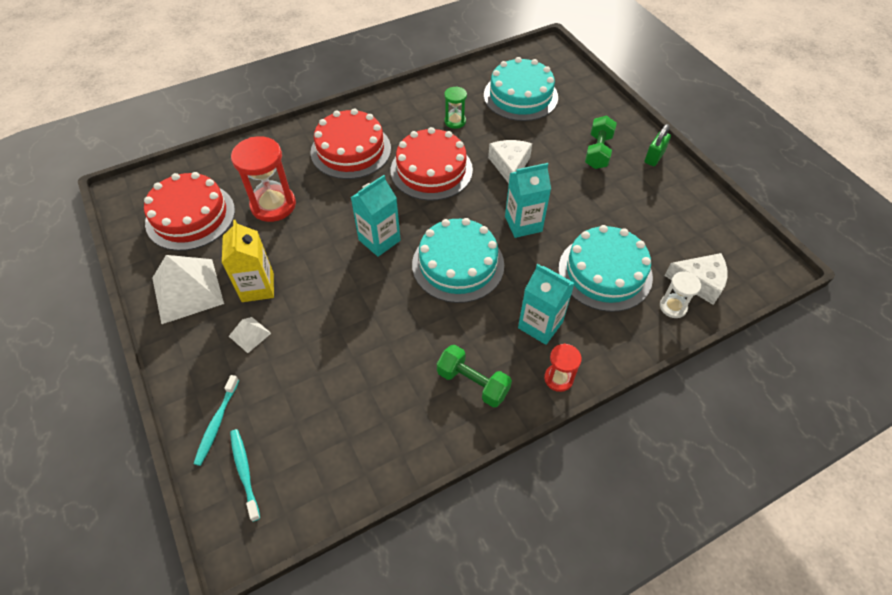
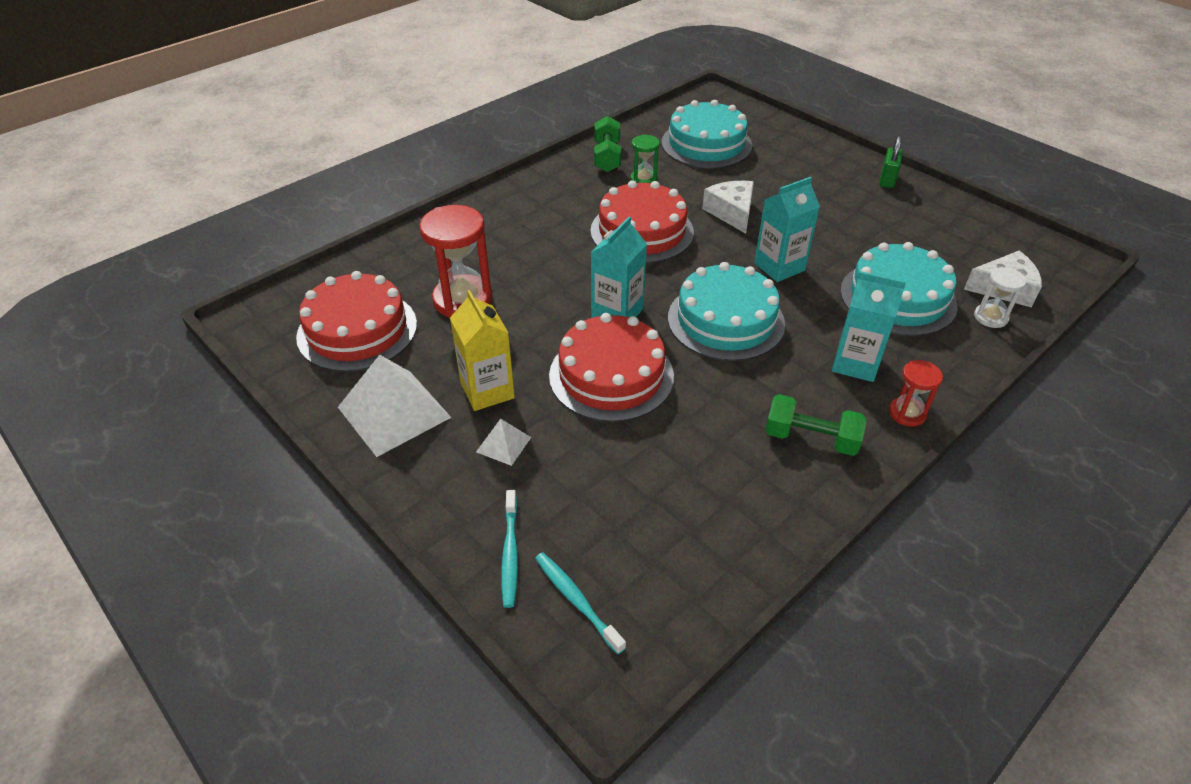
camera: 15 degrees left, 10 degrees down
(351, 150) = (532, 227): red cake -> red cake (611, 375)
(598, 152) = (823, 184): green dumbbell -> green dumbbell (607, 157)

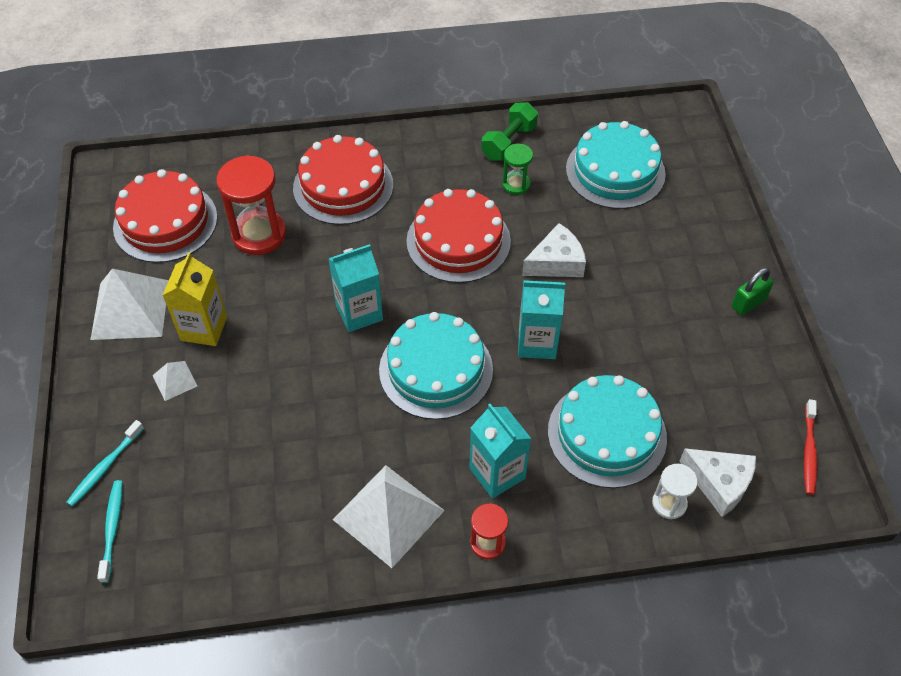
camera: 35 degrees right, 10 degrees up
(611, 375) = (300, 368): red cake -> red cake (343, 186)
(731, 213) = (556, 262): white cheese -> white cheese turned 45 degrees clockwise
(811, 438) = (389, 515): green dumbbell -> white pyramid
(1029, 242) = (809, 451): none -> red toothbrush

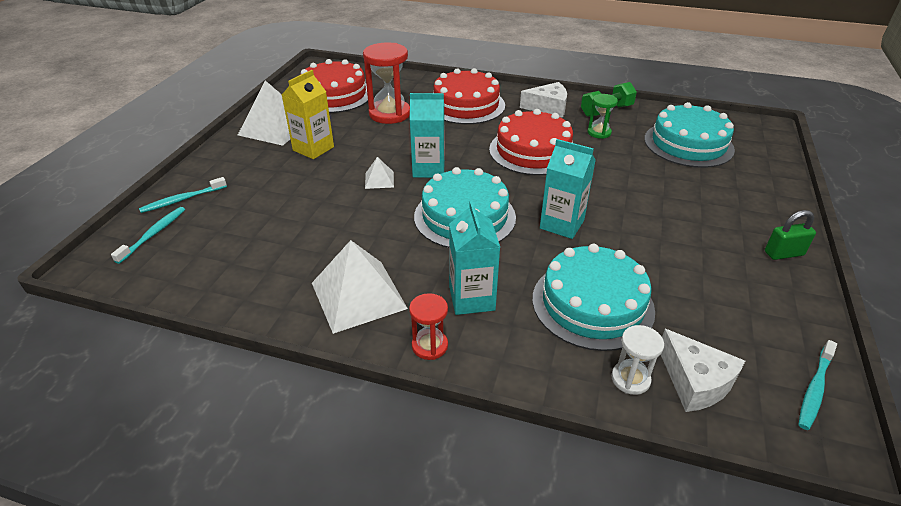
camera: 25 degrees right, 15 degrees down
(175, 380) = (270, 169): white pyramid -> white pyramid (379, 180)
(556, 262) = (607, 182): white cheese -> white cheese (548, 107)
(809, 451) = (814, 389): red toothbrush -> turquoise toothbrush

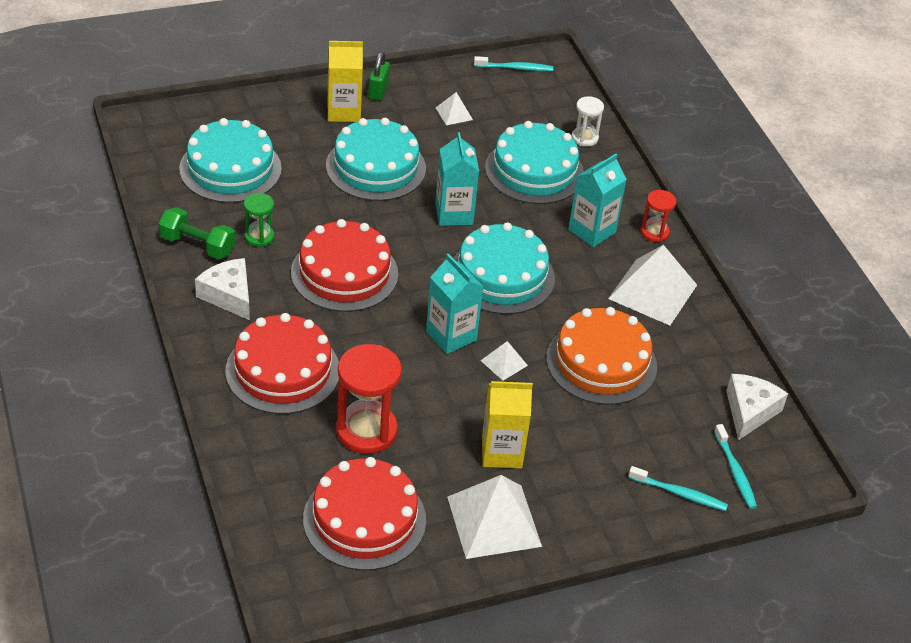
camera: 130 degrees left, 5 degrees up
(153, 234) = (735, 472): turquoise toothbrush -> turquoise toothbrush turned 90 degrees counterclockwise
(324, 223) = (601, 362): none -> orange cake
(654, 208) = (376, 167): none -> turquoise cake
(695, 381) = (558, 112): white cheese -> white cheese (749, 411)
(724, 289) = (454, 113): none -> white pyramid
(752, 220) = (343, 111): none -> yellow carton
(783, 253) = (378, 91): green padlock -> green padlock turned 60 degrees clockwise

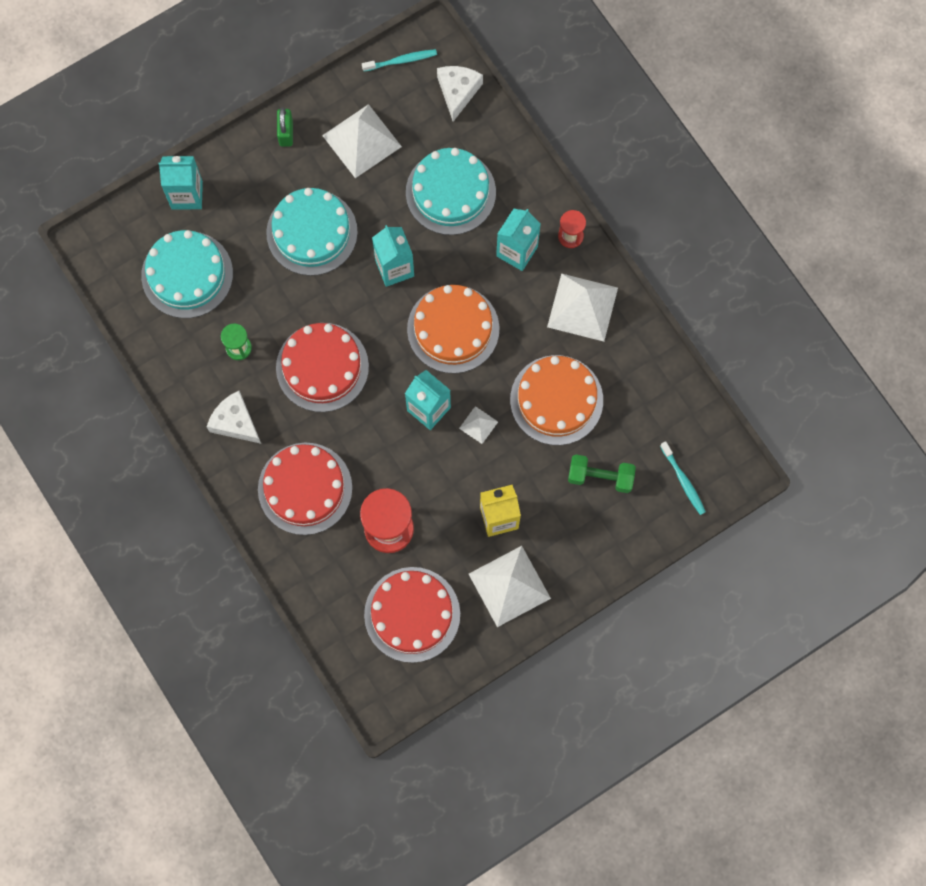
camera: 10 degrees left, 30 degrees up
(197, 245) = (190, 374): green dumbbell -> green dumbbell (600, 477)
(257, 112) = (187, 195): none -> turquoise carton
(343, 111) = (263, 170): yellow carton -> none
(454, 113) = (361, 141): white pyramid -> white pyramid, size x2.11
(501, 276) = (453, 329): turquoise cake -> orange cake
(584, 138) = (485, 135): white hourglass -> none
(679, 493) = (644, 516): turquoise toothbrush -> none
(749, 411) = (684, 415): white cheese -> white cheese (458, 92)

